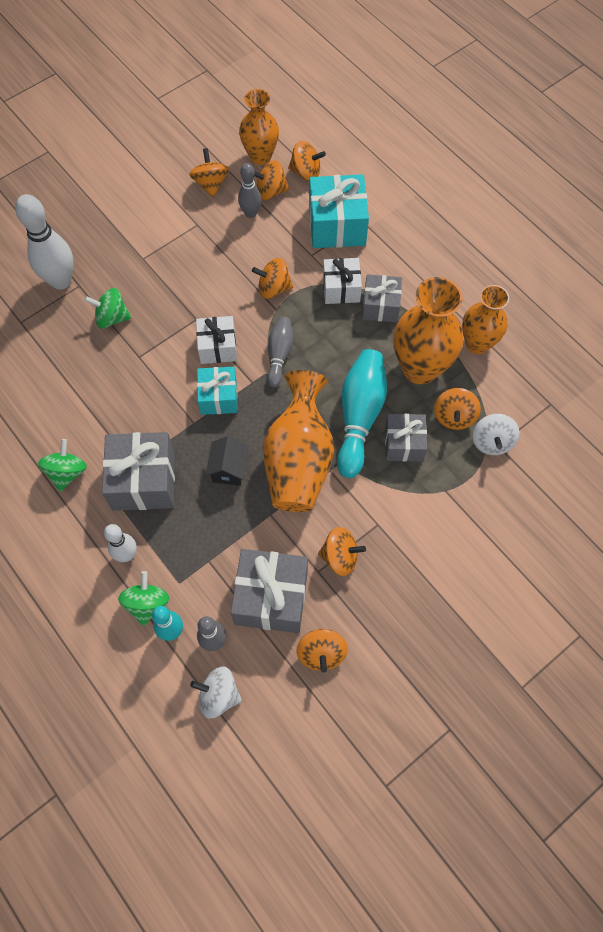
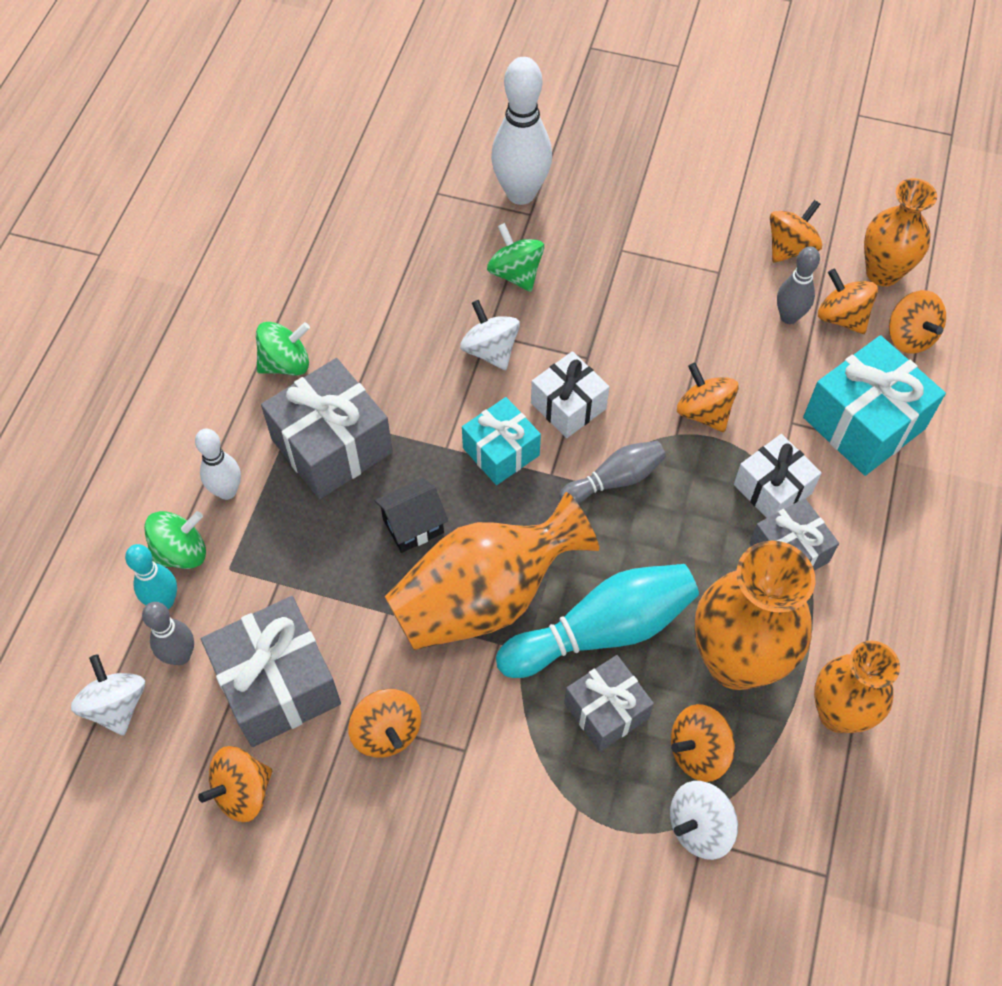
camera: 55 degrees right, 5 degrees down
(150, 362) = (490, 350): none -> white spinning top

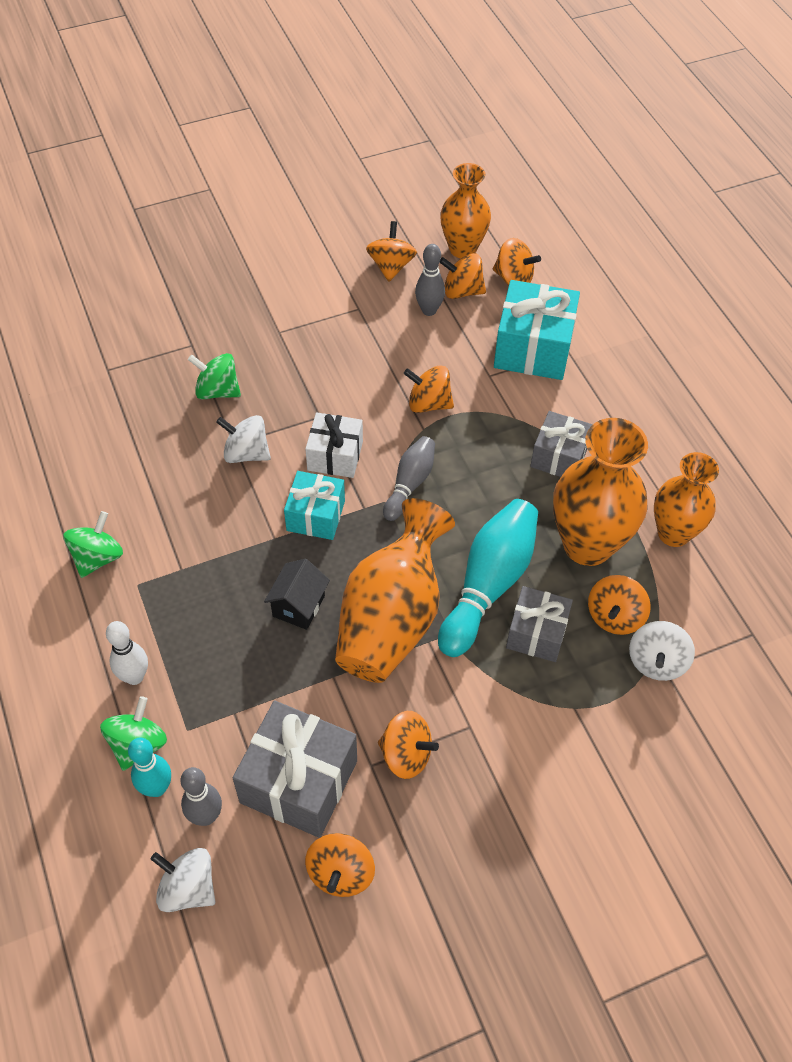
camera: 40 degrees left, 5 degrees down
(332, 446) = (187, 592): grey gift -> none
(520, 193) = (172, 335): white bowling pin -> none
(772, 489) = (514, 424): white gift -> none

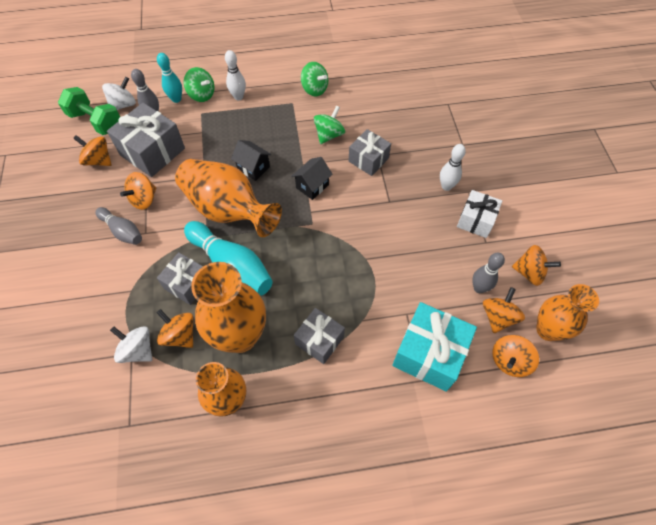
camera: 105 degrees right, 5 degrees up
(217, 391) = (421, 152): green spinning top -> green spinning top (329, 135)
(243, 926) = (96, 121): none -> green dumbbell
(246, 453) = (368, 160): white spinning top -> grey gift
(276, 356) = (446, 186): none -> white bowling pin
(316, 515) = (312, 186): turquoise gift -> black house
(335, 456) = (355, 204): white gift -> white gift (476, 220)
(410, 484) = (322, 240): grey bowling pin -> grey bowling pin (122, 231)
(428, 403) = (387, 267): orange spinning top -> none

